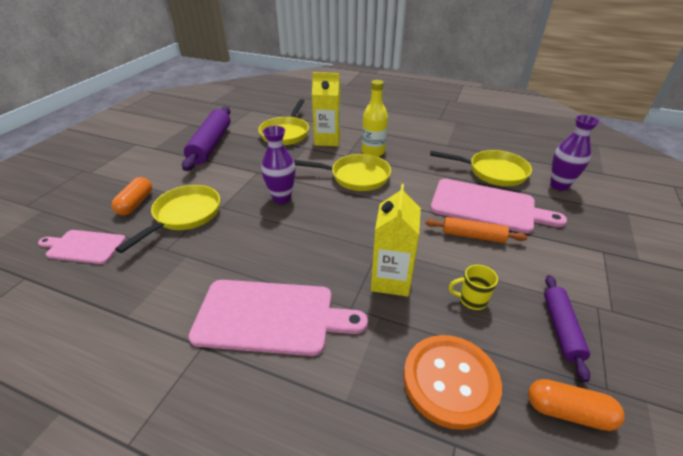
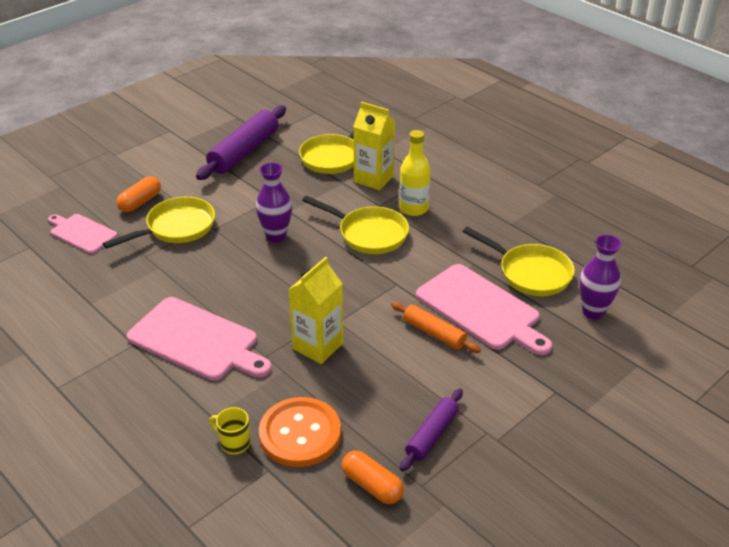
camera: 25 degrees right, 0 degrees up
(471, 300) = (375, 386): yellow mug -> yellow mug (234, 443)

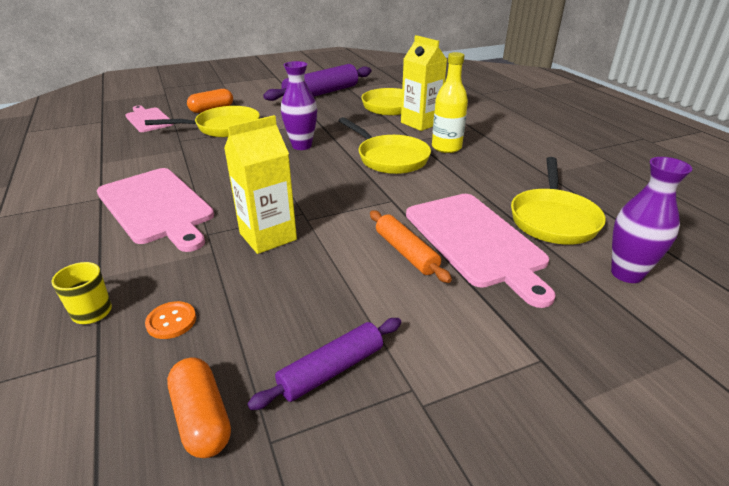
camera: 20 degrees right, 5 degrees down
(300, 434) = (171, 321): orange button -> orange button, size x0.44
(530, 273) = (553, 219): yellow pan -> yellow pan turned 45 degrees clockwise

